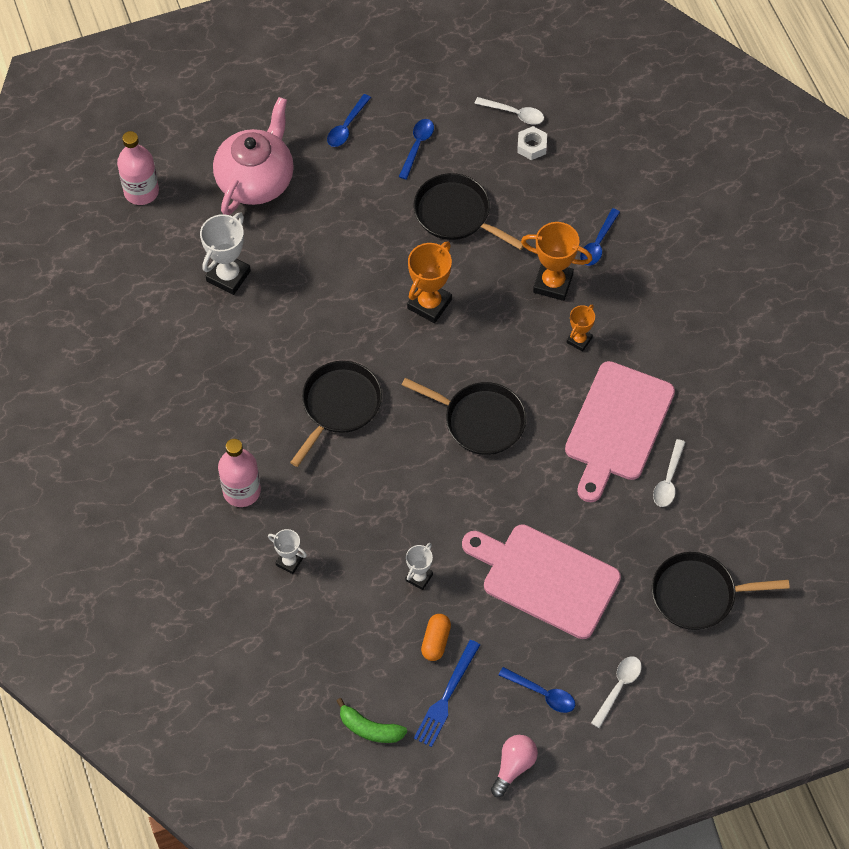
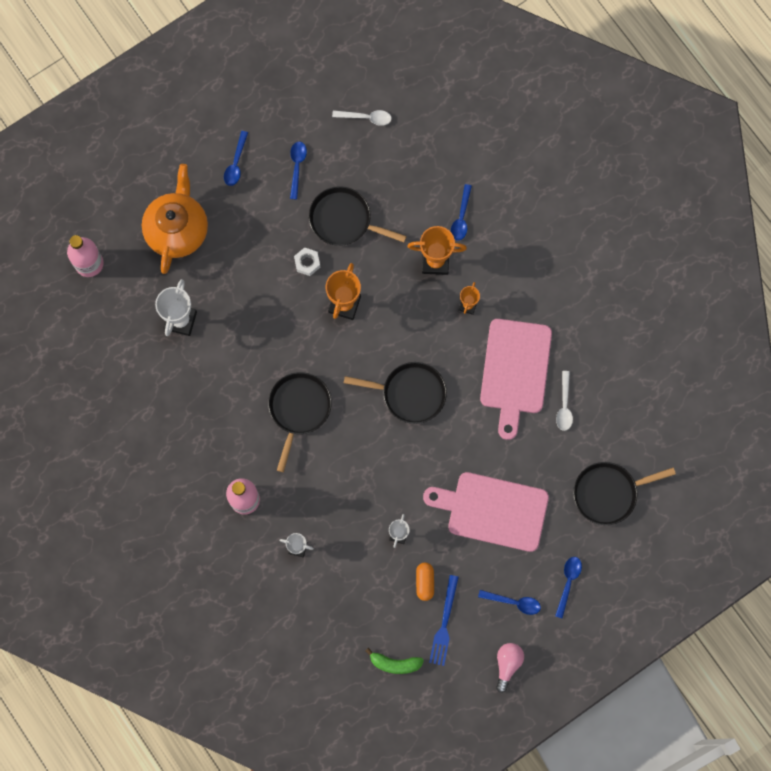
camera: 15 degrees left, 15 degrees up
(256, 180) = (177, 230): pink teapot -> orange teapot
(532, 146) = (387, 144): white nut -> white nut (307, 263)
(618, 687) = (568, 582): white spoon -> blue spoon

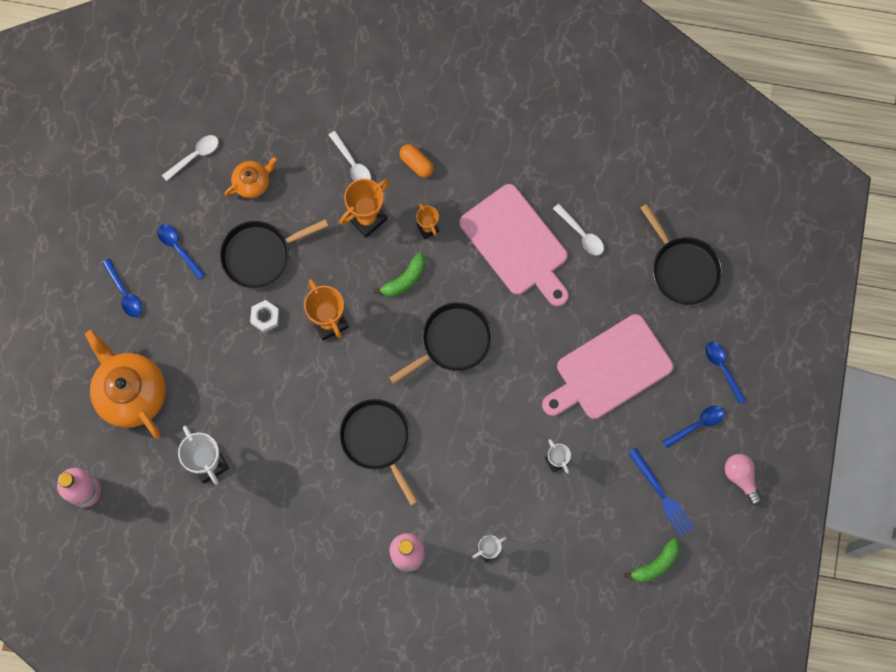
camera: 45 degrees left, 0 degrees up
(385, 169) = (252, 182): none -> orange teapot
(419, 324) = (404, 279): none -> green banana
(425, 582) = (614, 477): orange capsule -> orange capsule (416, 163)
(461, 217) = (352, 163): blue spoon -> white spoon
(608, 493) = (683, 269): black pan -> black pan turned 60 degrees counterclockwise

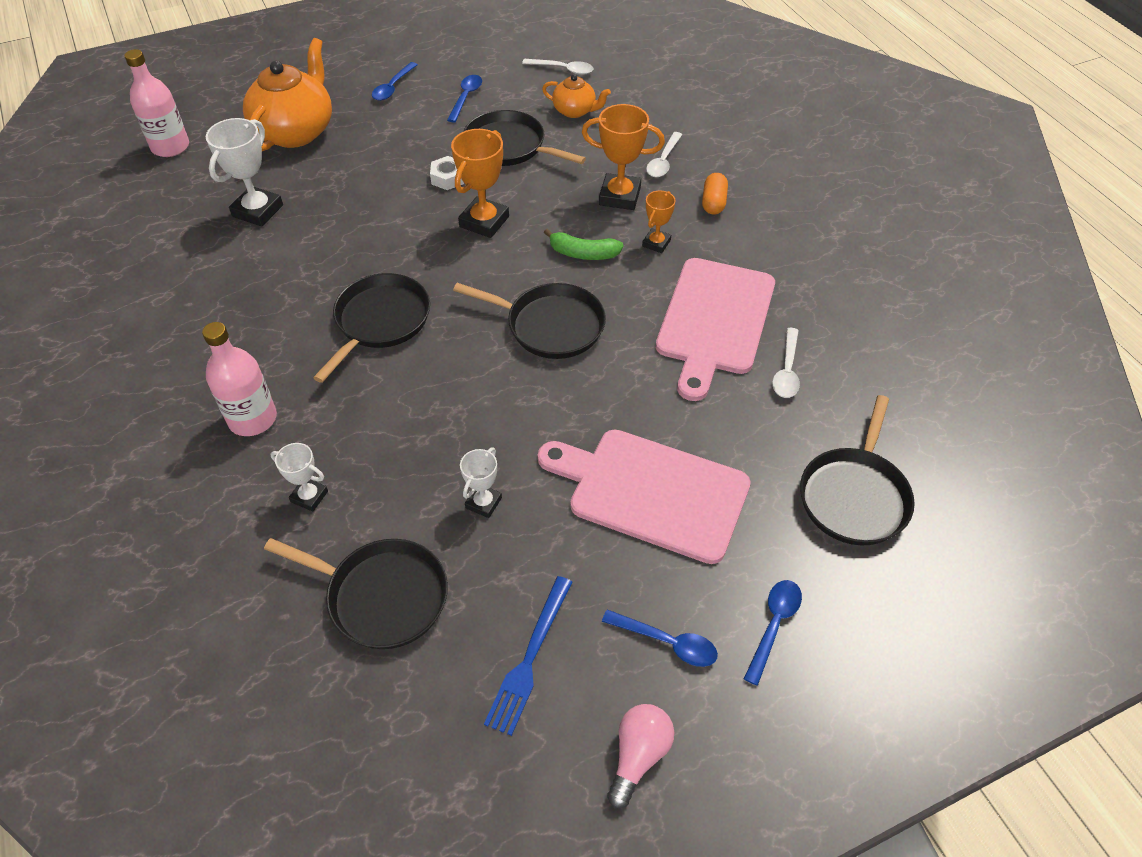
camera: 55 degrees right, 25 degrees down
(579, 545) = (382, 596): none -> black pan
(656, 564) = (417, 715): green banana -> none

